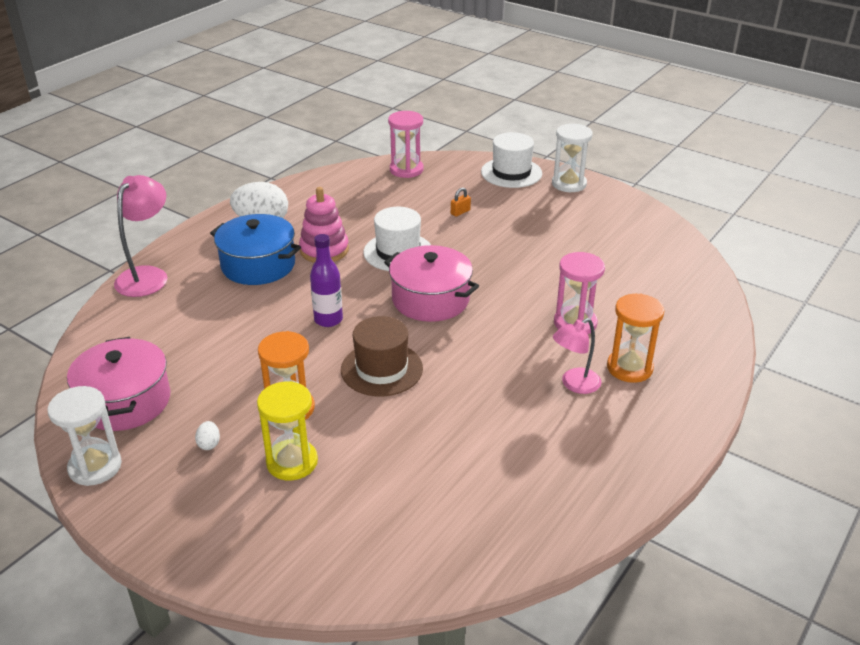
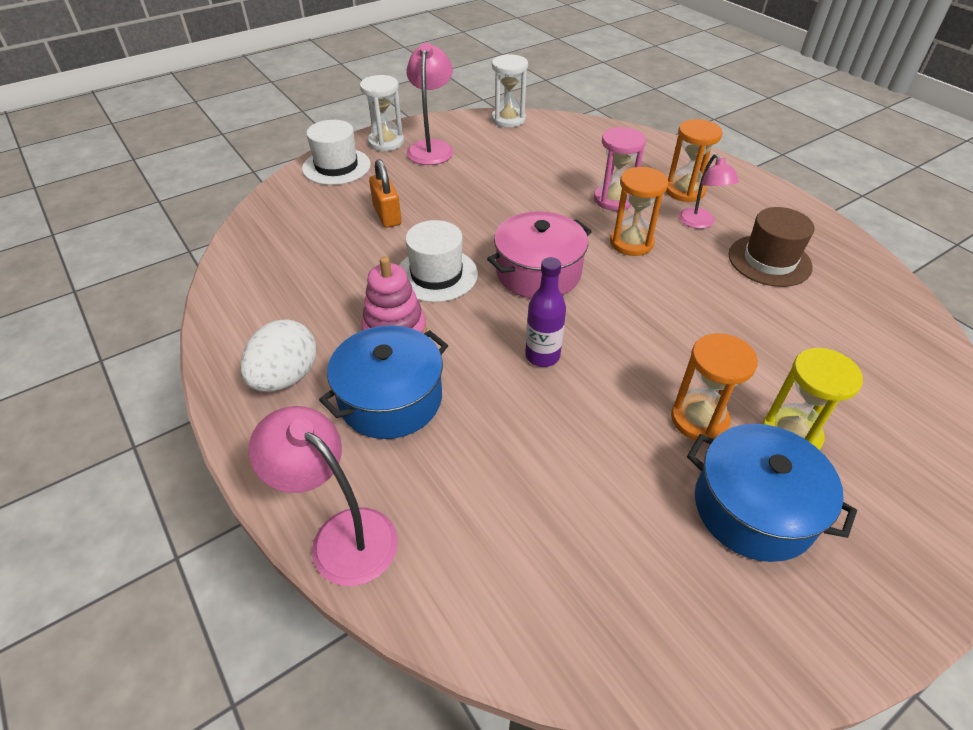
camera: 70 degrees left, 10 degrees up
(95, 467) = (789, 652): white hourglass -> white hourglass (508, 119)
(125, 401) = (652, 598): pink pot -> none
(209, 444) = (753, 508): white egg -> blue pot
(381, 369) = (647, 333): brown hat -> brown hat (769, 260)
(406, 170) = (265, 230): pink hourglass -> none
(460, 212) = (387, 215): orange padlock -> orange padlock, size x1.90
(508, 344) = (631, 243): none -> orange hourglass
(580, 207) = (432, 147): none -> pink lamp

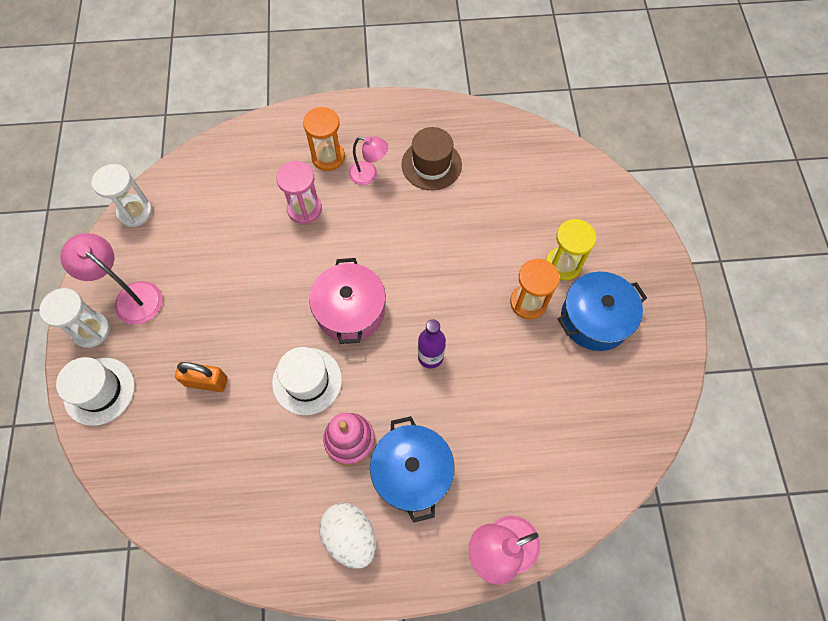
camera: 60 degrees left, 20 degrees up
(631, 243) = (360, 231): orange hourglass -> none

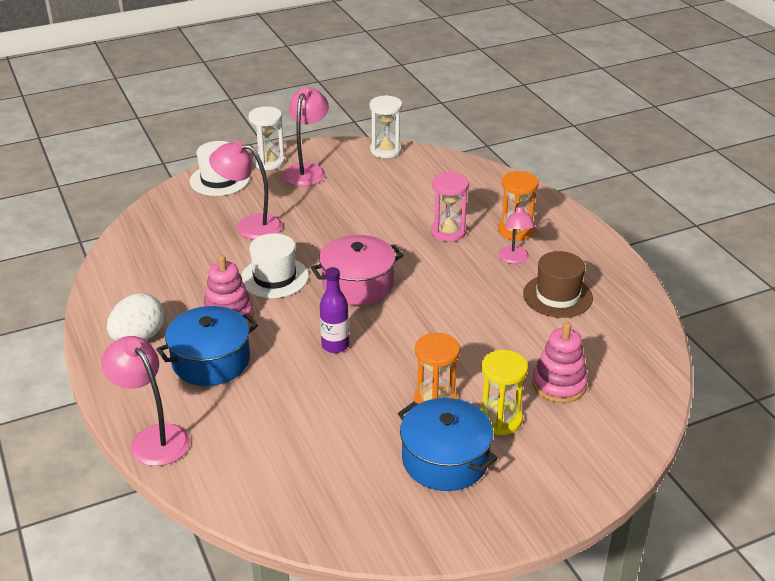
camera: 70 degrees right, 30 degrees down
(206, 382) = (250, 226): orange padlock -> pink lamp
(537, 209) = (559, 385): none -> pink stacking toy

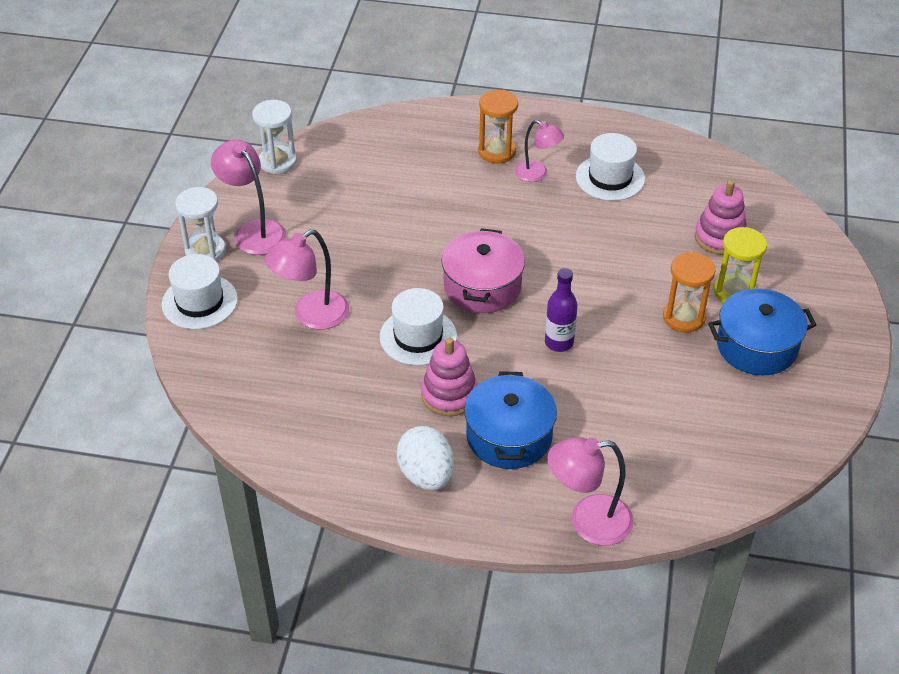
camera: 55 degrees left, 10 degrees up
(448, 232) = (458, 191): pink hourglass -> none
(557, 296) = (610, 178): brown hat -> white hat

